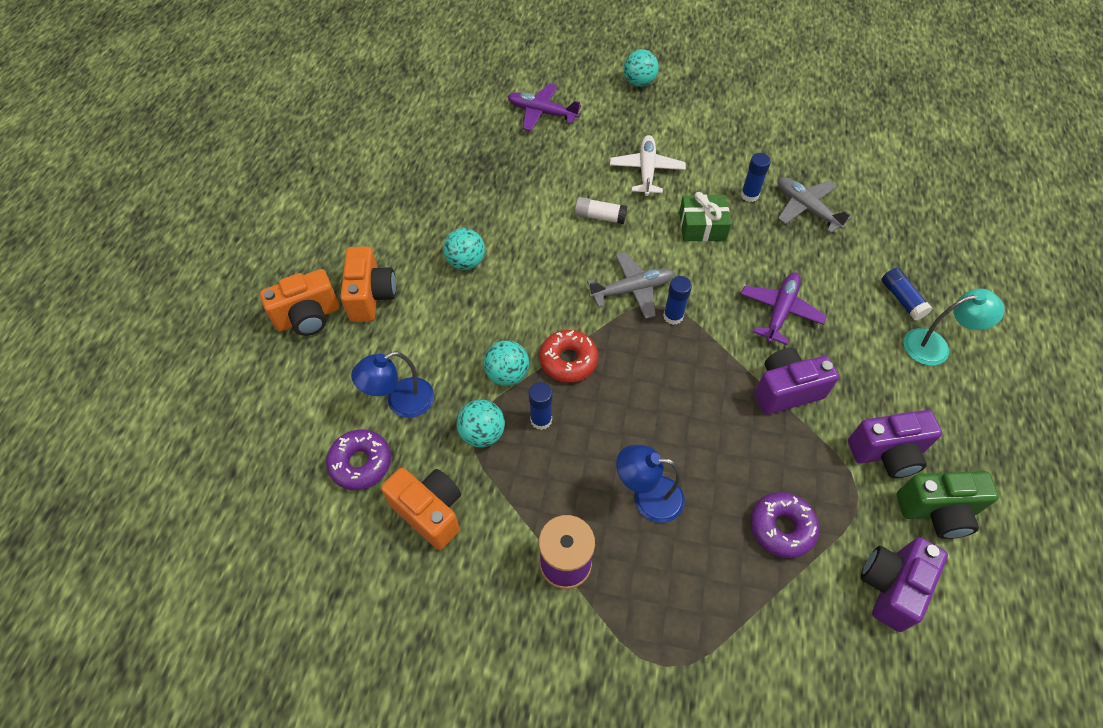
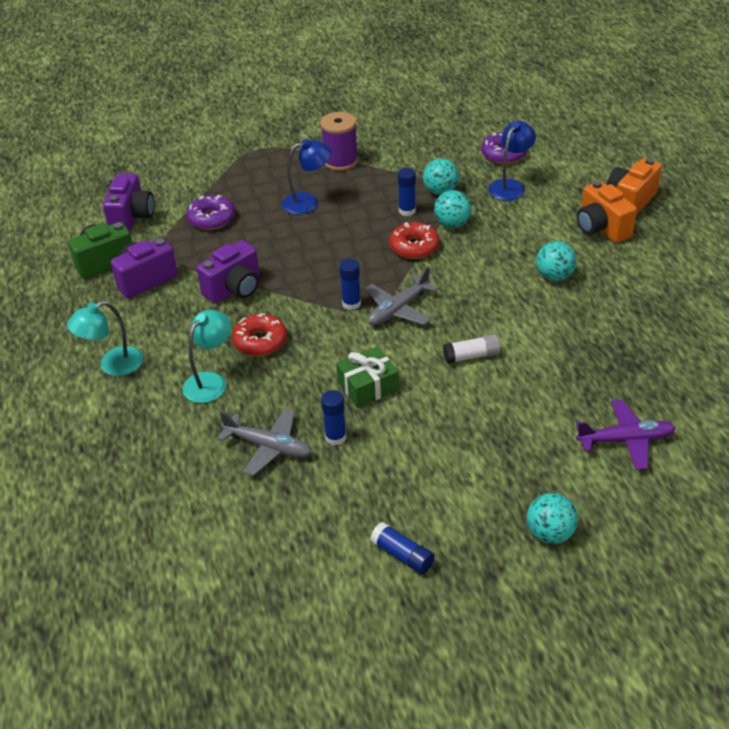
camera: 155 degrees right, 15 degrees down
(429, 512) = (439, 152): orange camera -> none
(646, 170) = (459, 420): white plane -> none
(780, 311) = (260, 341): purple plane -> red donut
(840, 287) = (210, 381): none -> turquoise lamp
(902, 299) = (149, 393): blue glue stick -> blue glue stick (402, 555)

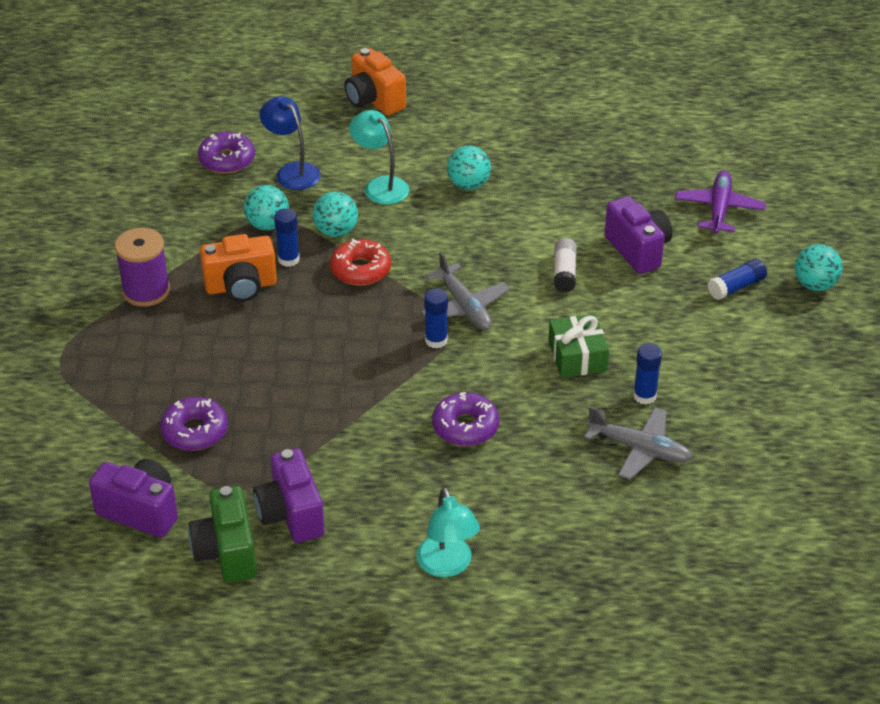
camera: 75 degrees left, 0 degrees up
(210, 381) = (516, 480): turquoise lamp -> turquoise lamp (380, 186)
(234, 289) = (356, 433): purple camera -> purple camera (638, 250)
(260, 341) = (465, 427): red donut -> purple donut
(269, 447) = (640, 449): grey plane -> grey plane turned 75 degrees clockwise
(308, 202) = (216, 337): blue lamp -> none
(402, 555) = (814, 382): blue glue stick -> blue glue stick (736, 287)
(601, 228) = (408, 132): orange camera -> orange camera (241, 287)

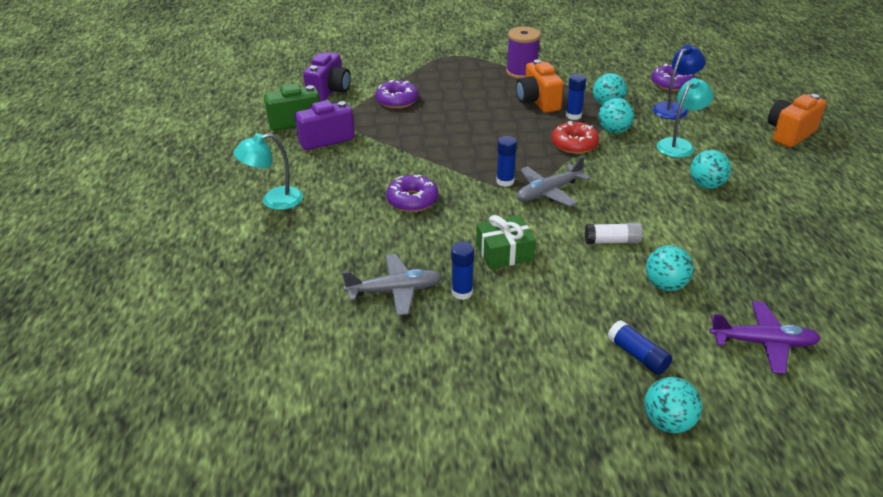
camera: 85 degrees right, 5 degrees down
(638, 250) = (665, 285): purple camera -> turquoise ball
(640, 449) = (395, 290): grey plane -> grey plane turned 120 degrees counterclockwise

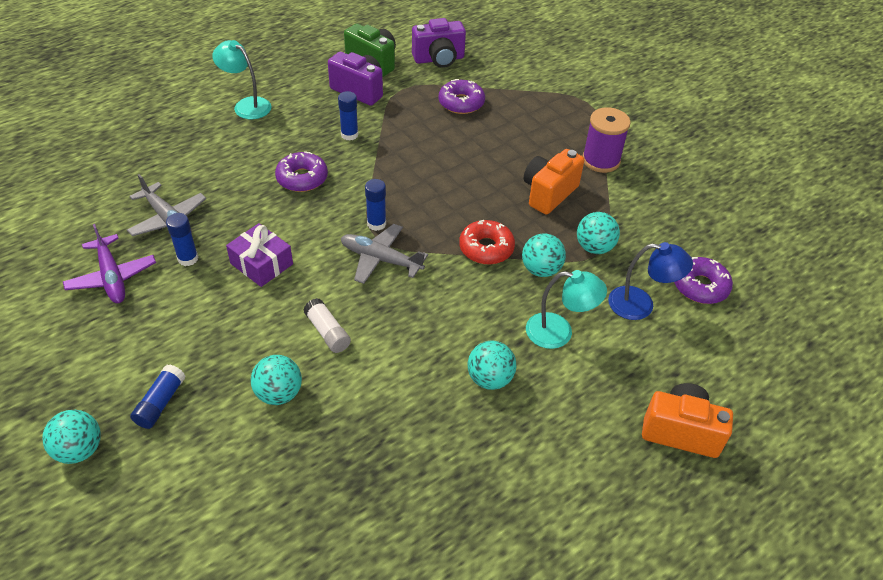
camera: 55 degrees right, 10 degrees up
(504, 252) = (261, 264): green gift -> purple gift
(573, 116) = (544, 229): blue glue stick -> blue glue stick (349, 135)
(763, 343) = (227, 497): purple plane -> purple plane (112, 277)

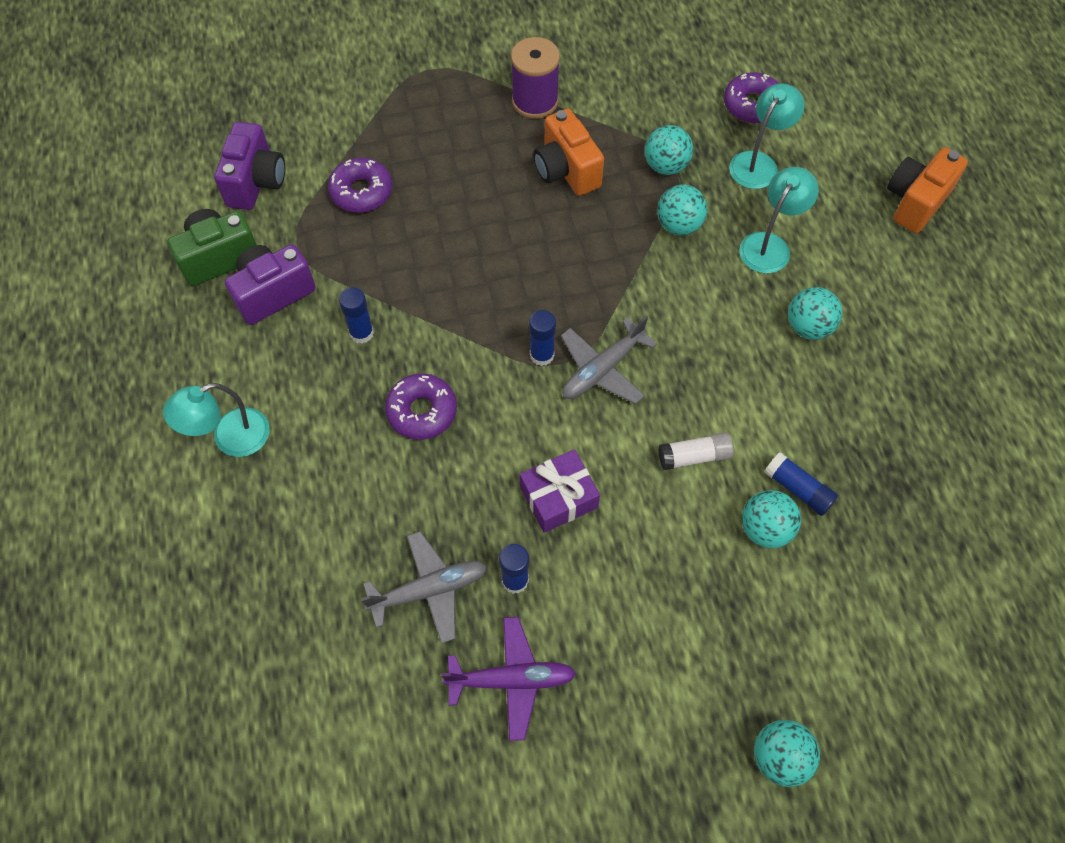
camera: 65 degrees left, 15 degrees up
(160, 403) = (739, 656): blue glue stick -> blue glue stick (798, 489)
(486, 248) = (627, 262): red donut -> none
(640, 305) = (758, 163): blue lamp -> turquoise lamp

